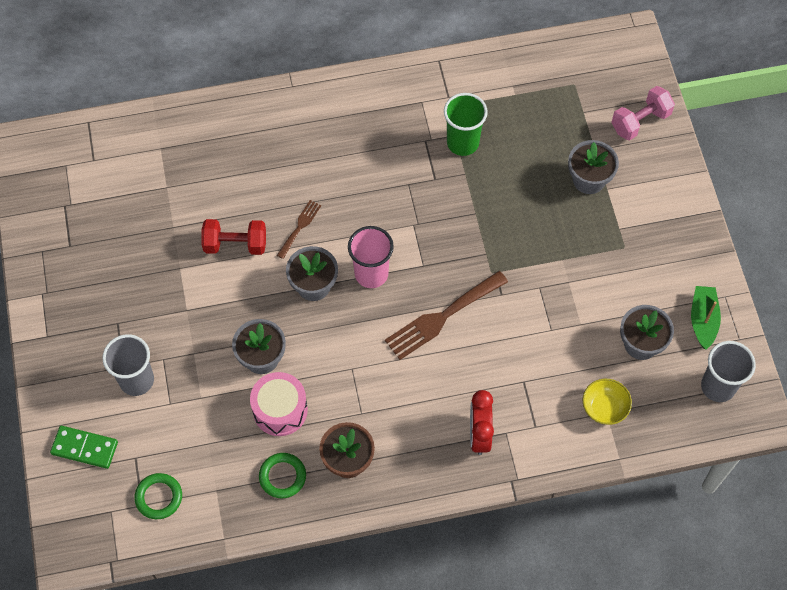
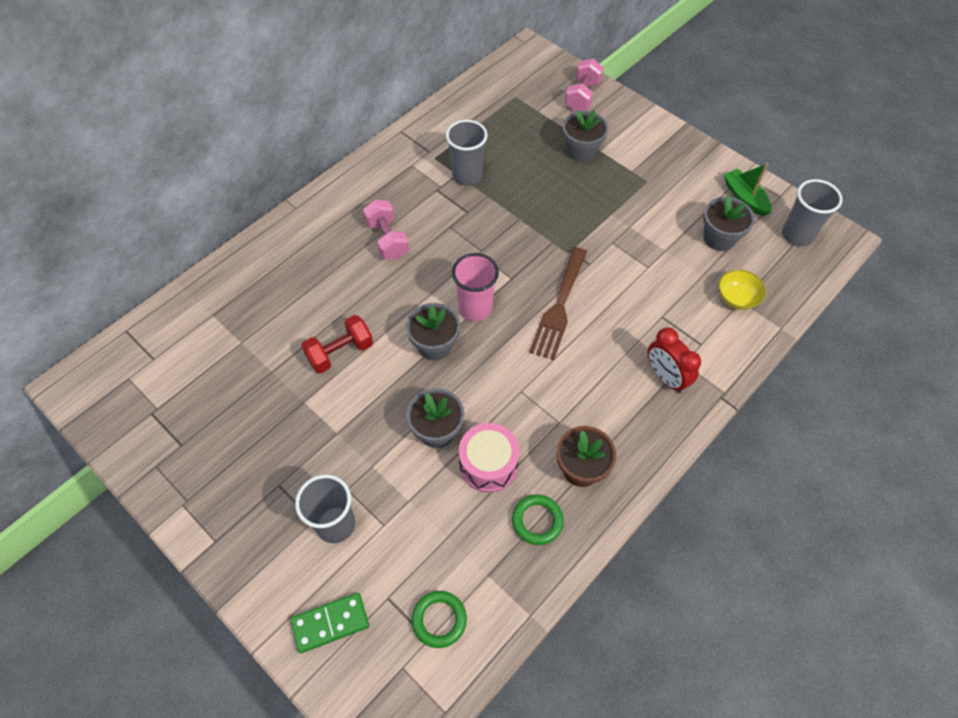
camera: 35 degrees left, 5 degrees down
(300, 227) = (386, 307): brown fork -> none
(346, 164) = (387, 239): none -> pink dumbbell
(462, 143) = (467, 176): green cup -> grey cup

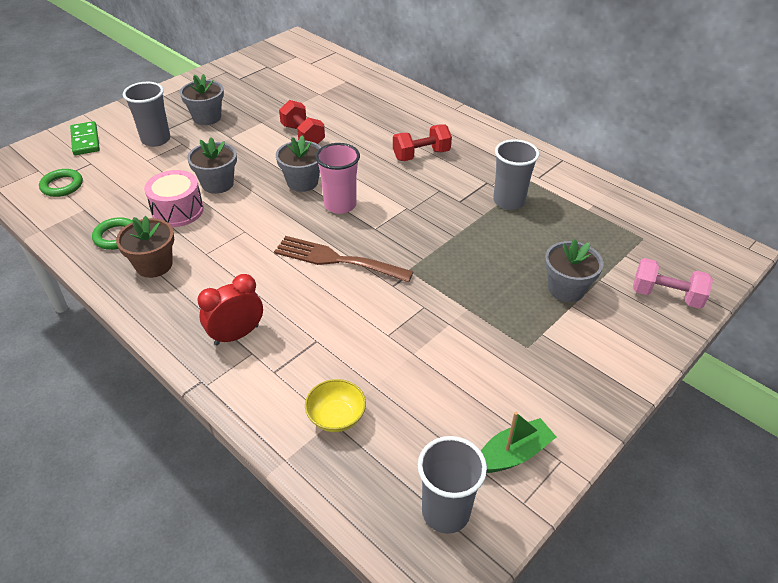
camera: 90 degrees right, 15 degrees down
(387, 239) = (421, 155): pink dumbbell -> red dumbbell
(719, 238) = (435, 412): grey flower pot -> grey flower pot (207, 117)

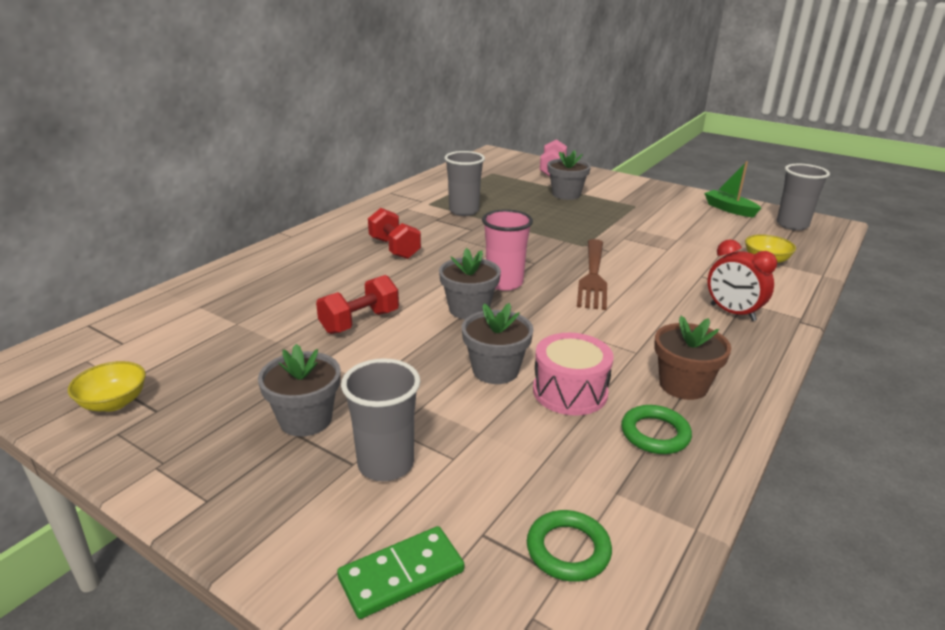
camera: 100 degrees left, 15 degrees down
(252, 67) = (114, 402): none -> yellow bowl

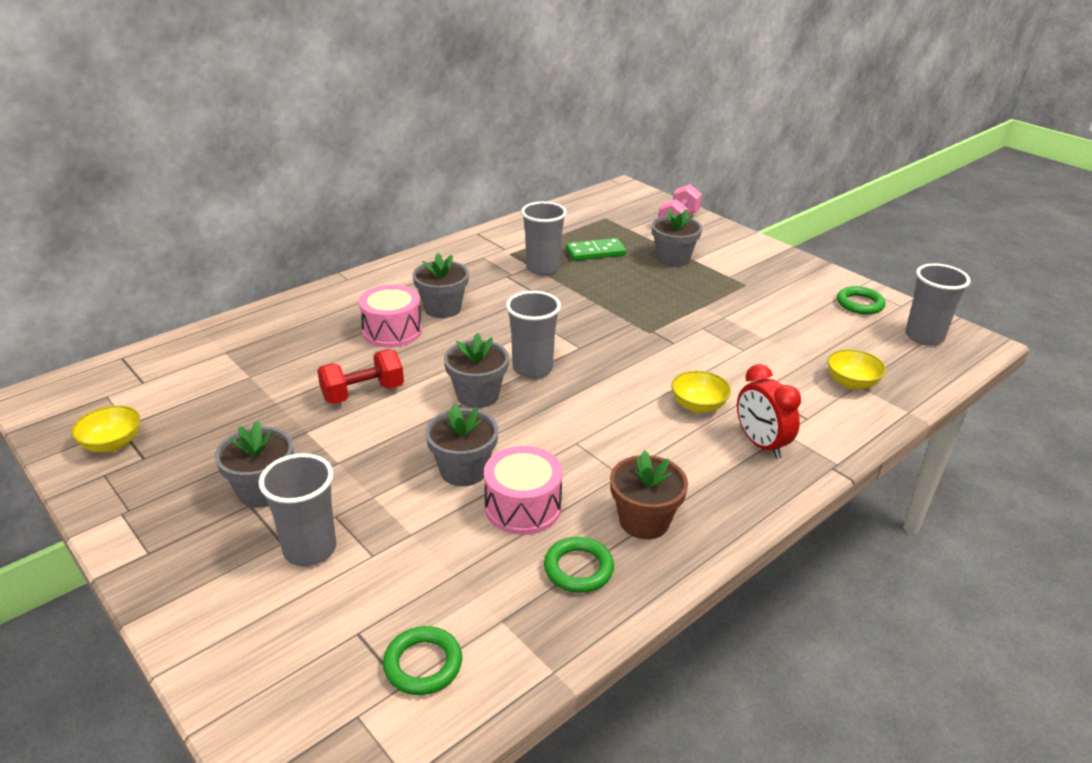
camera: 15 degrees right, 5 degrees up
(358, 270) = (392, 331): none -> pink drum
(394, 248) = (442, 308): red dumbbell -> grey flower pot
(401, 574) = (270, 653): green domino -> green domino (595, 252)
(504, 283) = (532, 368): pink cup -> grey cup
(593, 277) = (633, 374): brown fork -> none
(662, 292) = (698, 405): none -> yellow bowl
(729, 209) = (860, 304): green boat -> green ring

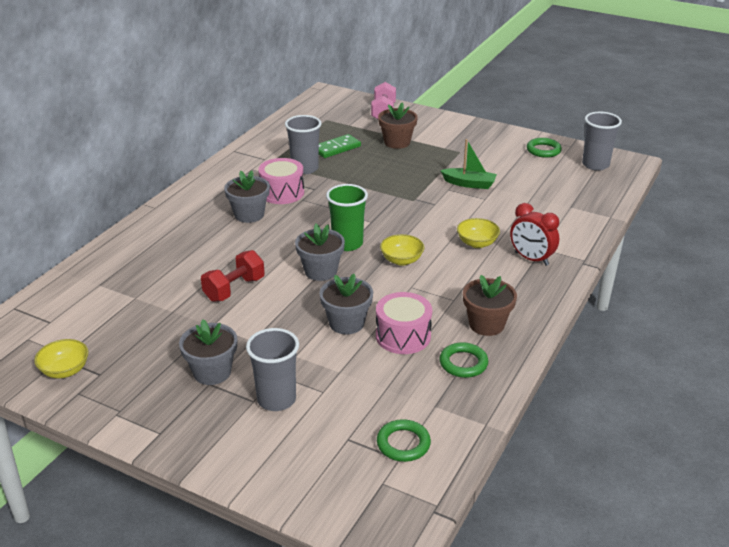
camera: 20 degrees left, 0 degrees up
(392, 331) = (222, 240): pink drum -> pink drum (282, 192)
(532, 368) = (347, 244): grey cup -> green cup
(673, 259) = (397, 142): grey flower pot -> brown flower pot
(734, 326) = (469, 184): none -> green boat
(851, 382) = (566, 205): yellow bowl -> yellow bowl (401, 260)

